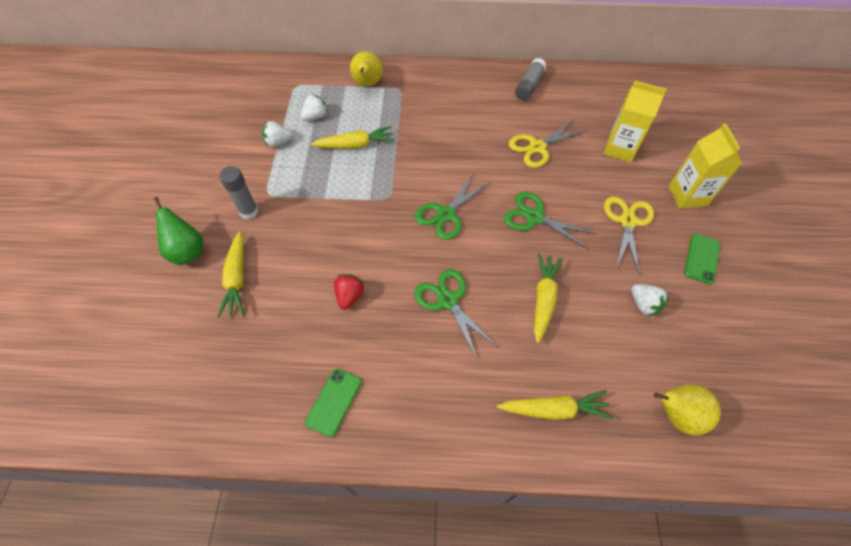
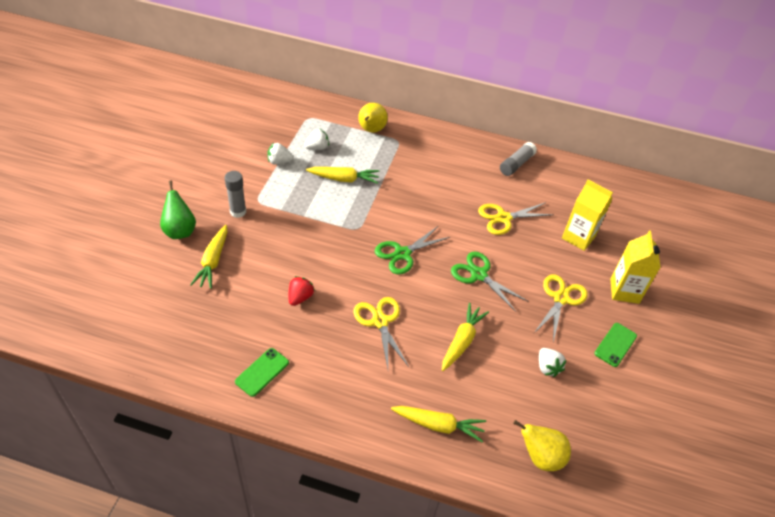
camera: 10 degrees right, 10 degrees down
(448, 301) = (380, 321): green scissors -> yellow scissors

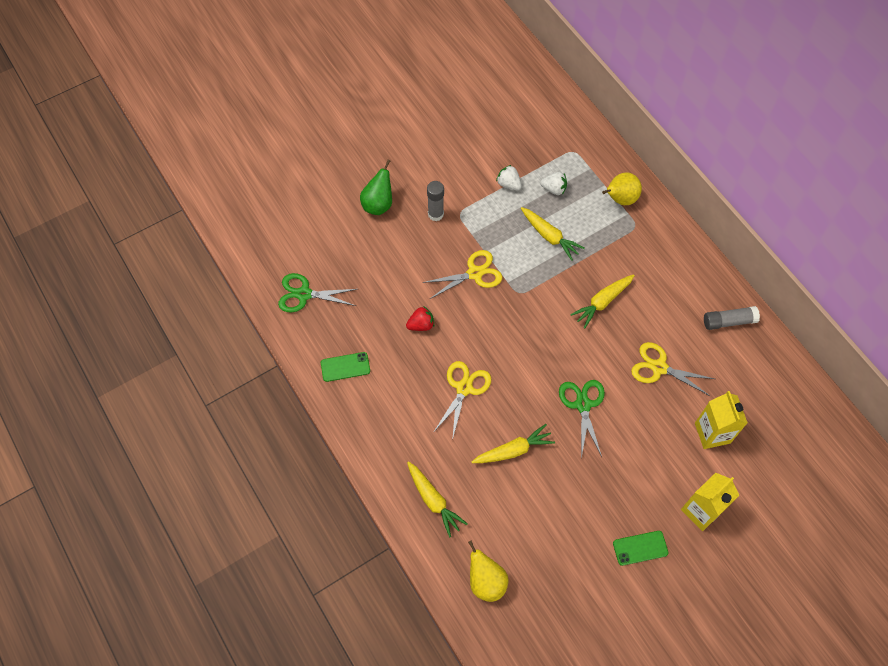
camera: 45 degrees right, 15 degrees up
(213, 261) = (382, 249): yellow carrot -> yellow carrot (602, 302)
(402, 254) = (535, 341): green scissors -> green scissors (304, 294)
(547, 367) = (561, 522): white strawberry -> none
(561, 298) = (634, 475): yellow scissors -> yellow scissors (474, 273)

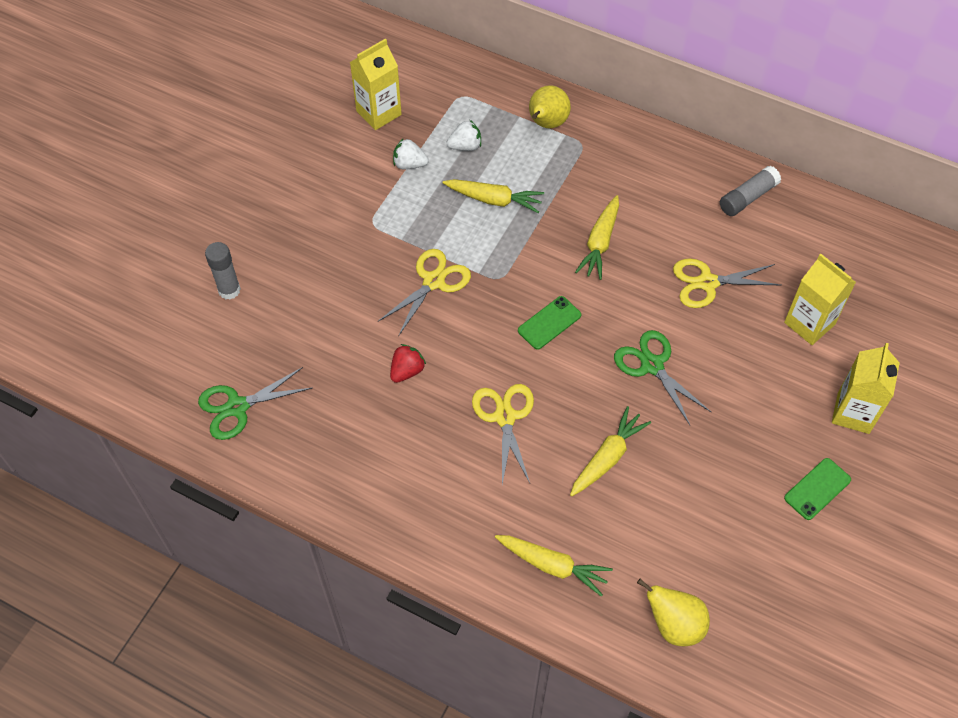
camera: 30 degrees left, 5 degrees down
(345, 367) = (344, 466): green phone -> green phone (549, 323)
(378, 204) = (266, 258): green pear -> none
(435, 214) = (344, 237): grey glue stick -> grey glue stick (229, 290)
(510, 138) = (378, 113): none -> yellow carton

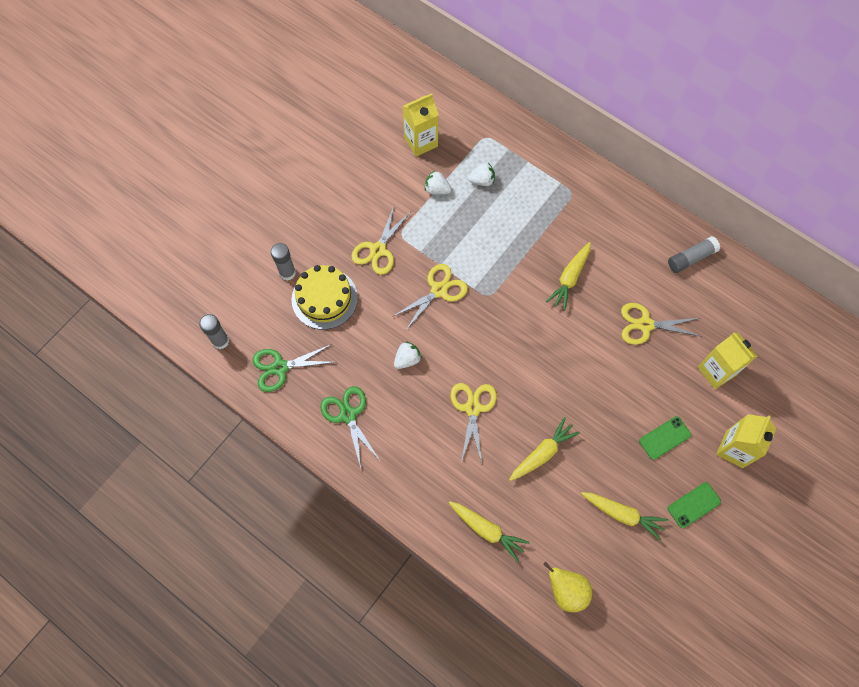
camera: 10 degrees right, 10 degrees up
(151, 387) = (220, 341): none -> grey glue stick
(284, 314) = (324, 298): none -> yellow cake
(345, 245) = (378, 250): none -> yellow scissors
(407, 371) = (407, 359): red strawberry -> white strawberry
(494, 200) = (496, 229): yellow carrot -> yellow carrot (622, 514)
(546, 123) = (547, 171): yellow pear -> none
(549, 323) = (519, 338): green phone -> green phone (664, 438)
(652, 365) = (590, 385): green scissors -> green scissors (348, 415)

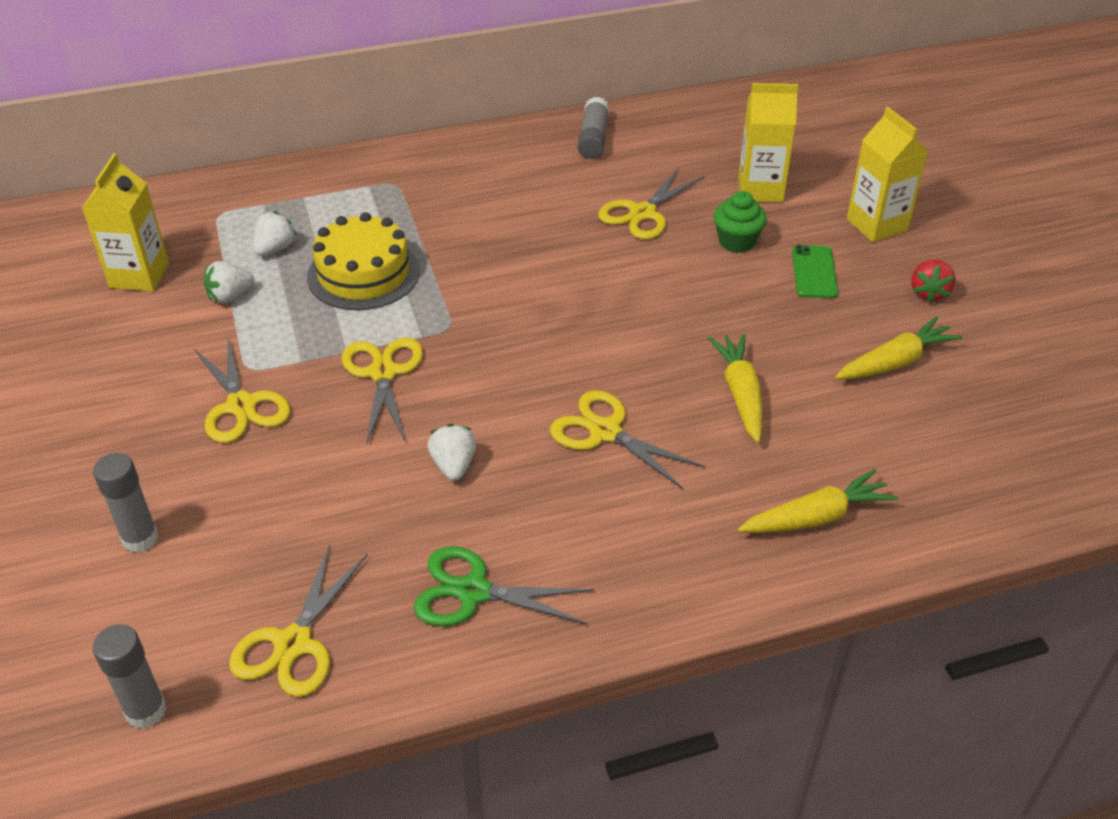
camera: 55 degrees left, 25 degrees down
(280, 367) = (293, 643): green scissors -> yellow scissors
(324, 298) = (242, 513): yellow cake -> yellow cake (363, 274)
(566, 591) = (975, 476): yellow pear -> none
(570, 278) = (509, 242): yellow carrot -> none
(659, 385) = (737, 242): none -> green cupcake
(694, 505) = (928, 293): green phone -> red strawberry

